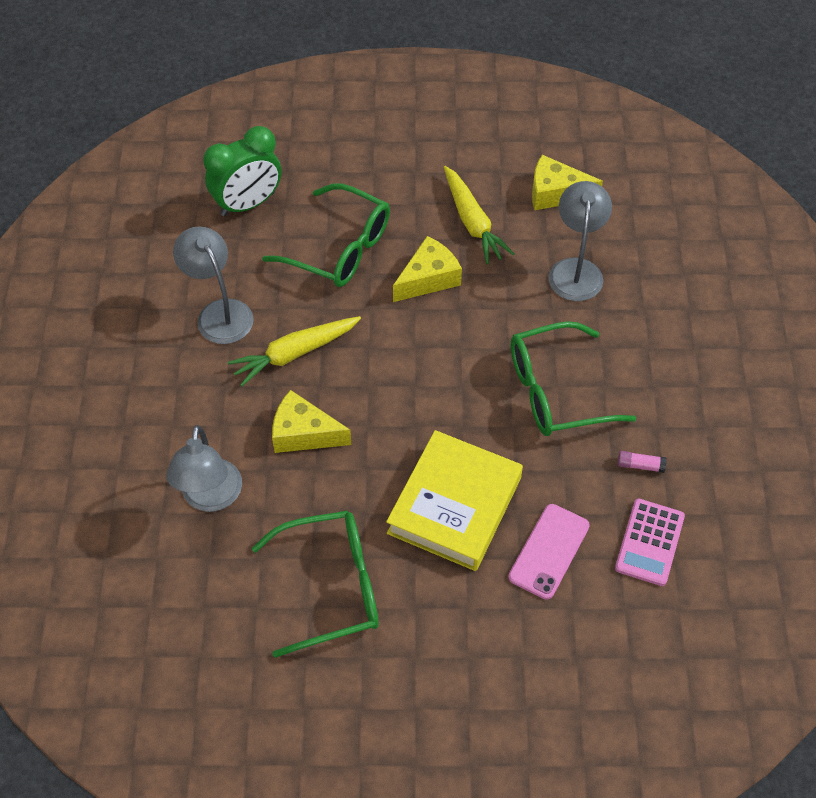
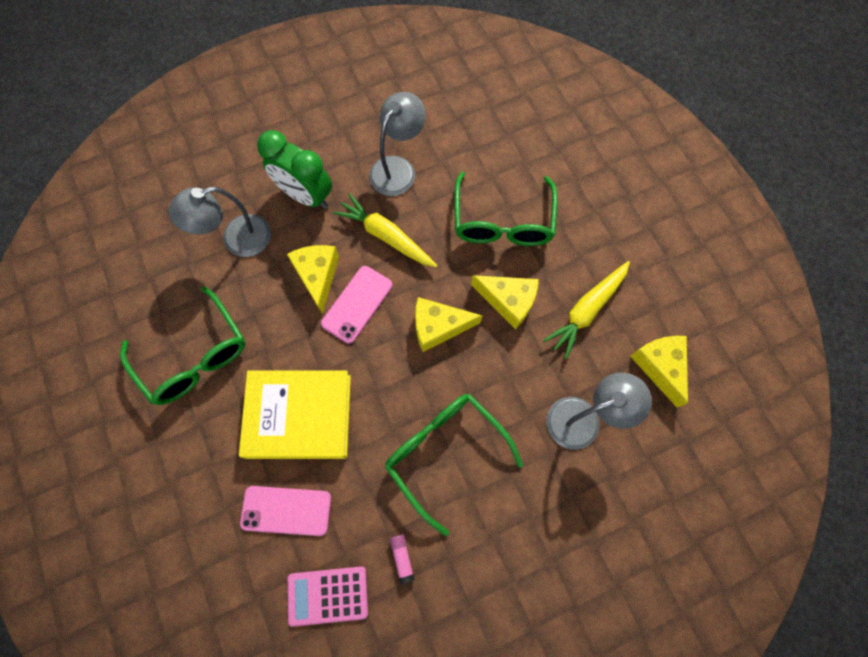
camera: 65 degrees right, 15 degrees up
(248, 204) = (509, 138): green clock -> green clock (306, 195)
(358, 408) = (357, 304): none -> pink phone
(423, 347) = (438, 327): none -> yellow cheese

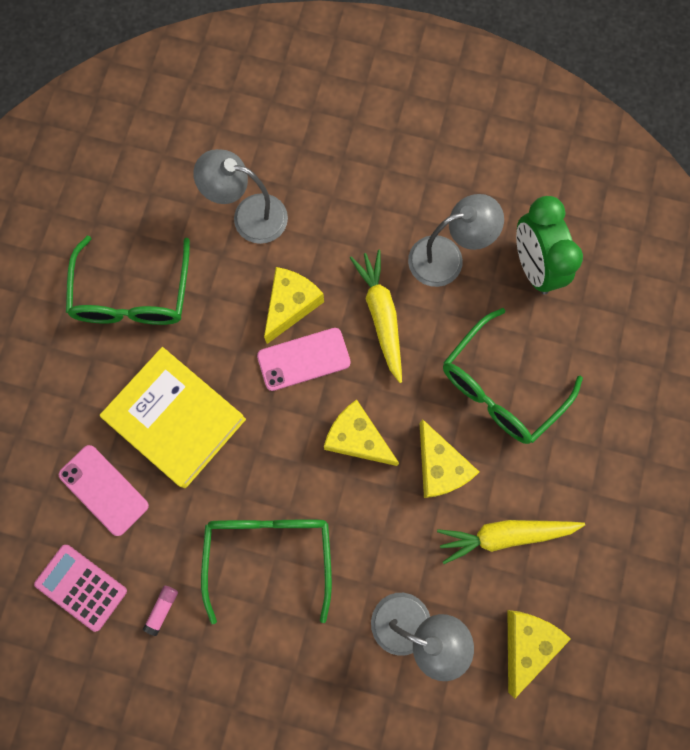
camera: 40 degrees right, 5 degrees up
(306, 195) = (341, 219): green clock -> green clock (533, 266)

